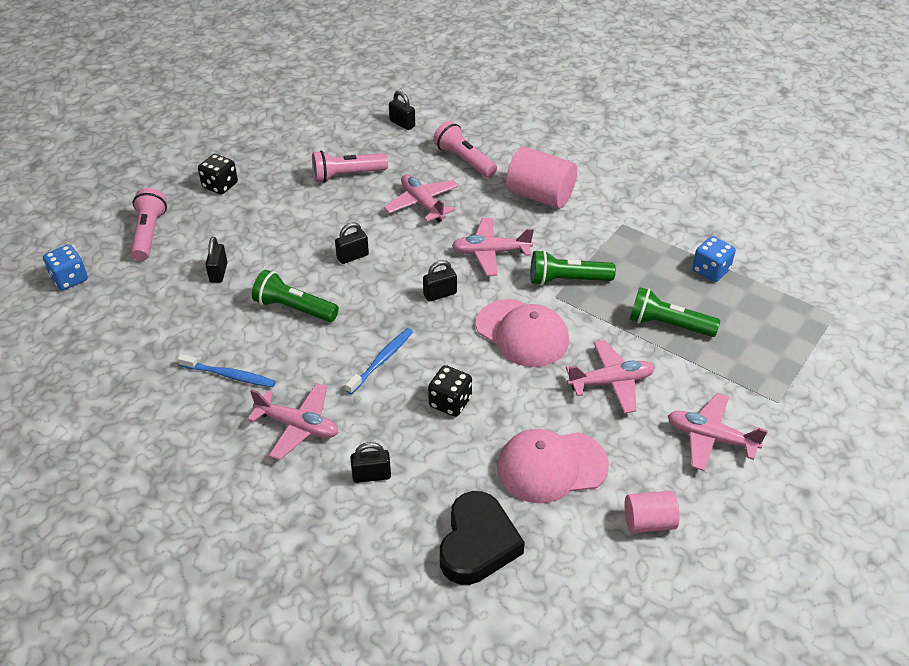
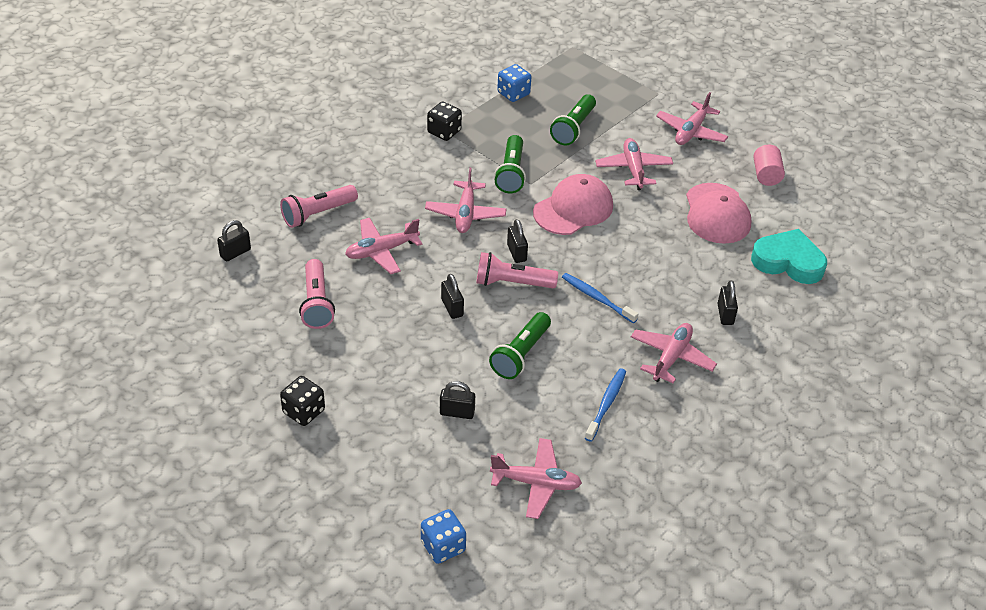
camera: 85 degrees left, 0 degrees up
(132, 331) = (536, 483): none -> pink plane
(149, 234) = (377, 475): pink flashlight -> pink flashlight (512, 283)
(450, 402) = (649, 261): black dice -> black dice (444, 132)
(477, 544) = (788, 262): black heart -> turquoise heart
(540, 196) = (390, 171): pink cylinder -> none

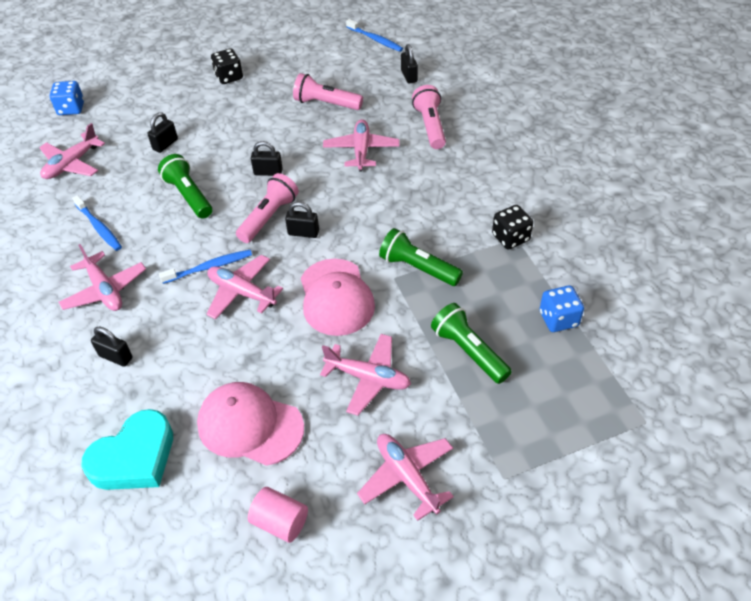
camera: 120 degrees right, 5 degrees up
(168, 303) = (375, 39): none -> blue toothbrush
(465, 214) = (376, 215): pink plane -> pink plane (242, 292)

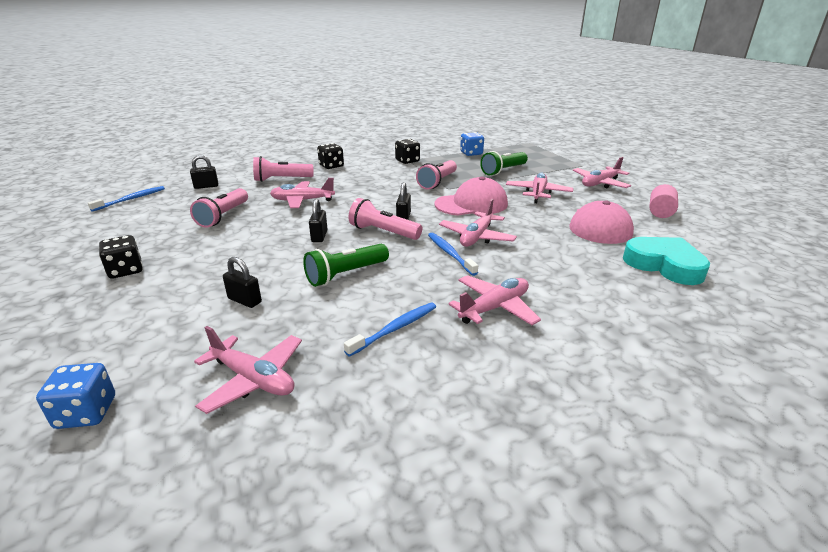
camera: 95 degrees left, 20 degrees down
(116, 357) = (575, 288): black padlock -> none
(417, 268) = (437, 182): green flashlight -> pink flashlight
(482, 162) = (331, 166): none -> black dice

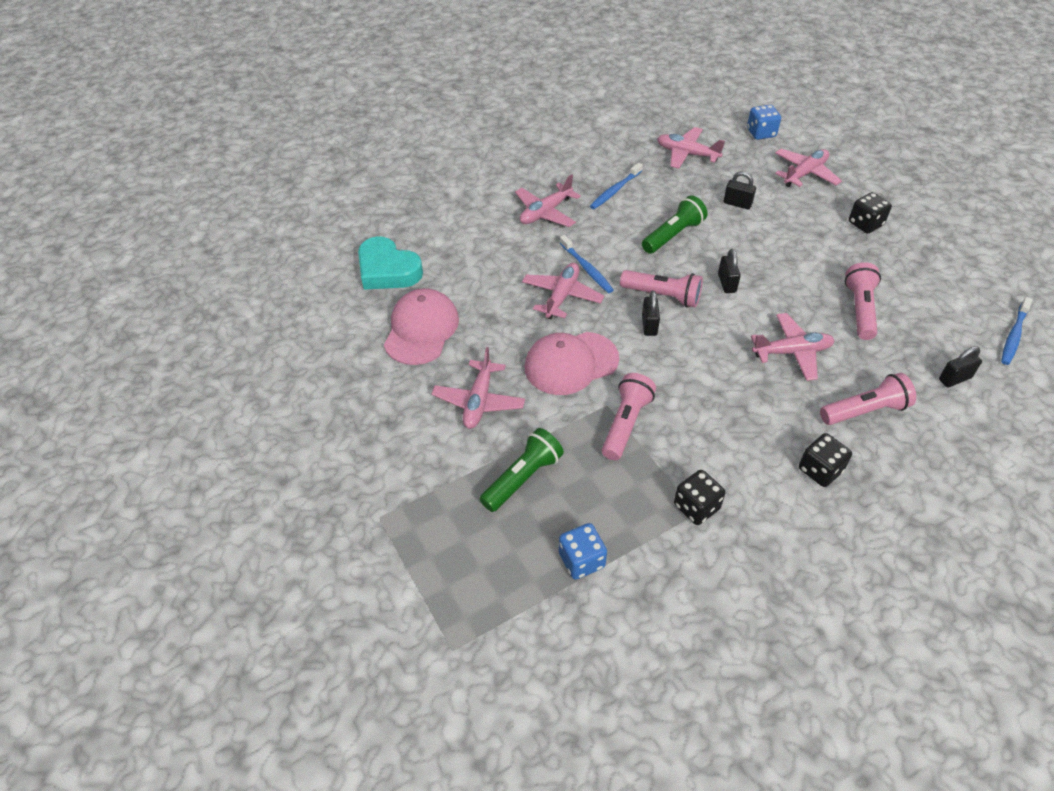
camera: 175 degrees right, 20 degrees up
(600, 183) = (377, 442): pink plane -> pink plane (805, 173)
(660, 212) = (335, 365): pink cylinder -> none

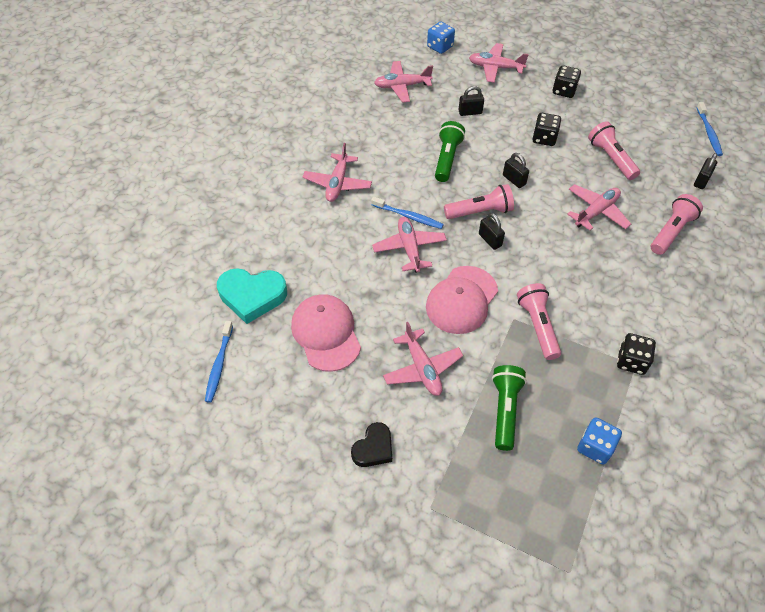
camera: 35 degrees left, 5 degrees up
(376, 442) = (373, 448): none -> black heart
(615, 190) = (375, 140): blue toothbrush -> blue toothbrush (219, 364)
(805, 173) = (495, 68): pink plane -> pink plane turned 90 degrees counterclockwise
(820, 470) = (679, 289): black dice -> black dice (544, 138)

